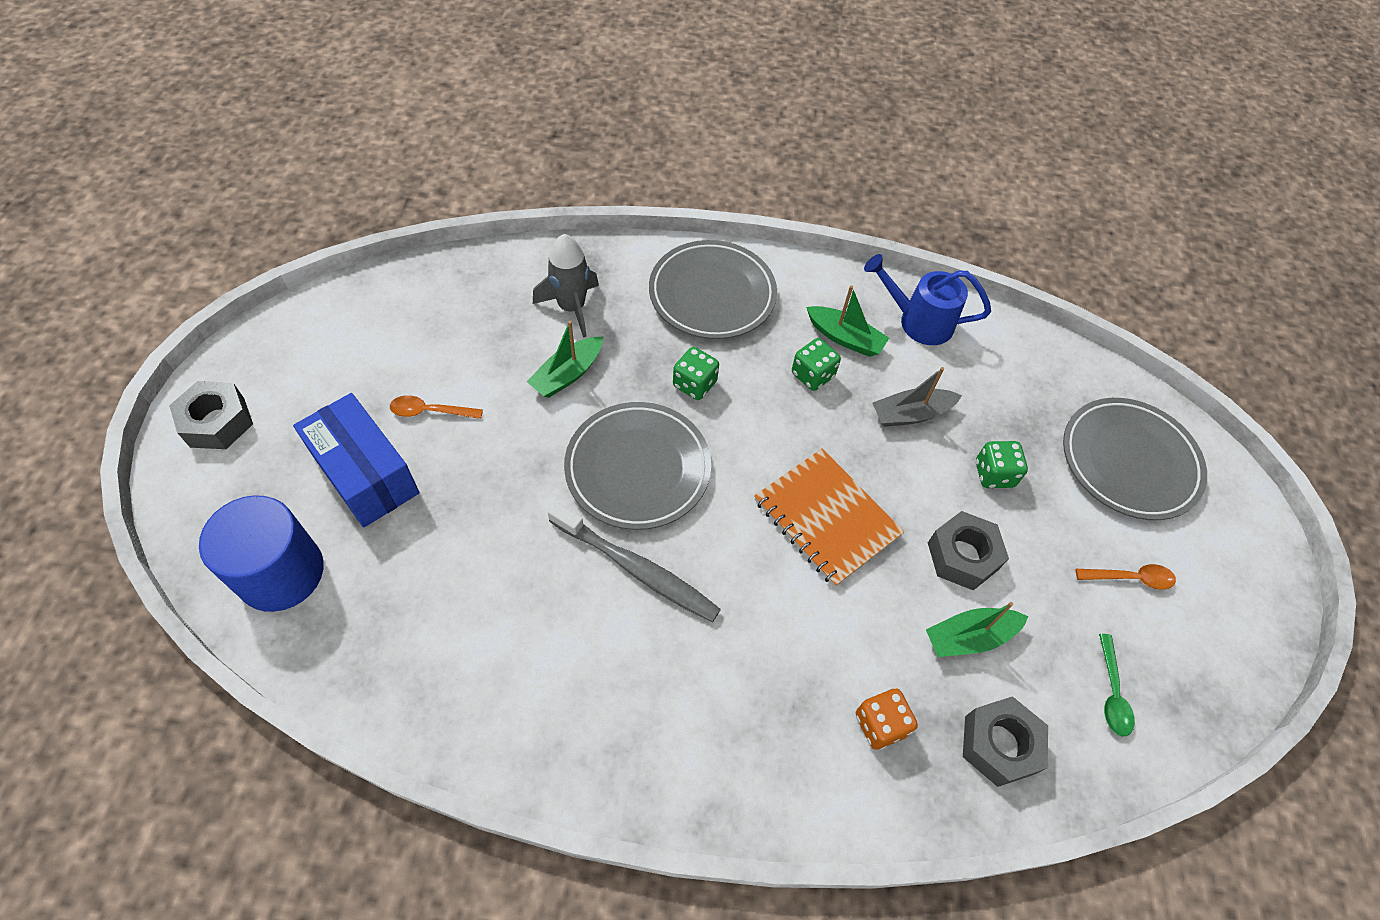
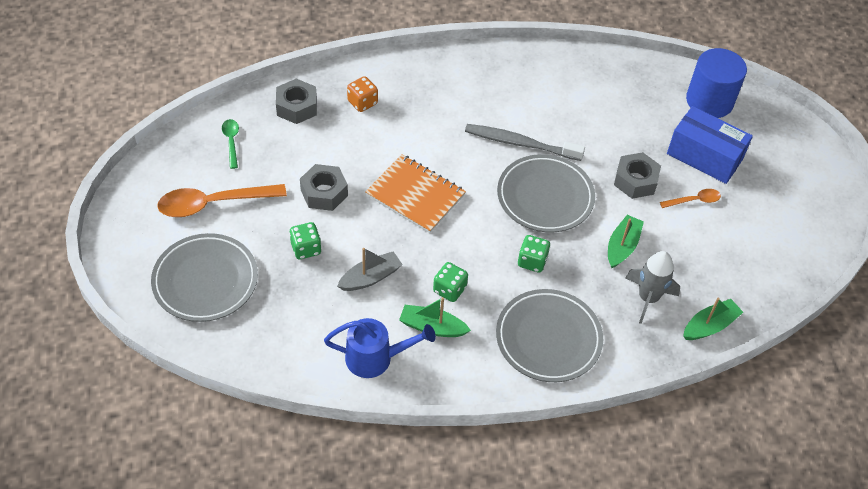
camera: 165 degrees right, 5 degrees down
(217, 422) = (812, 164): grey nut -> grey nut (635, 181)
(969, 637) = (316, 151): green boat -> green boat (709, 326)
(1130, 578) = (213, 204): orange spoon -> orange spoon, size x1.98

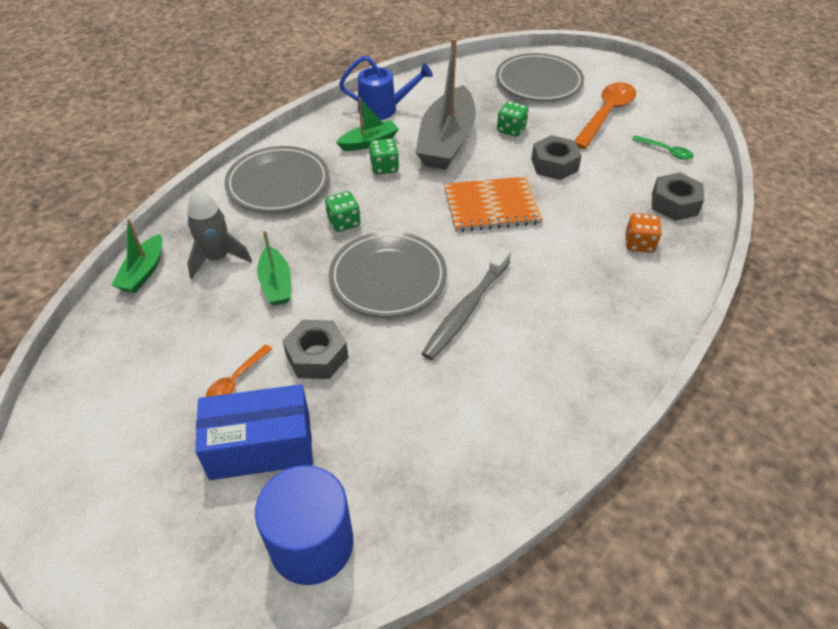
camera: 140 degrees right, 5 degrees down
(370, 277) = (447, 141): grey boat -> grey boat, size x1.95
(376, 358) = (384, 109): blue watering can -> blue watering can turned 135 degrees counterclockwise
(520, 143) = (466, 310): grey toothbrush -> grey toothbrush turned 150 degrees clockwise

